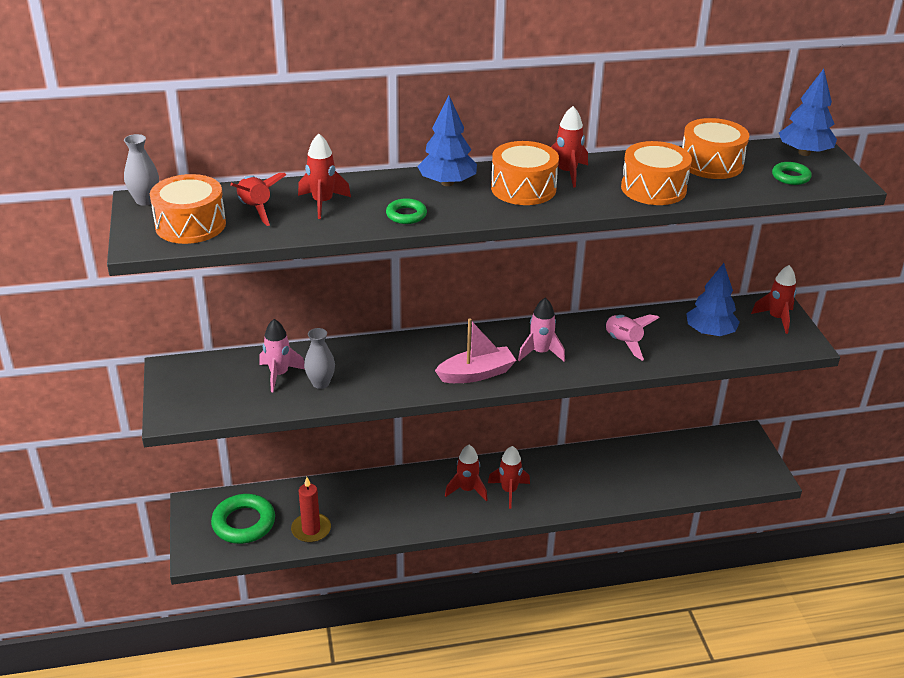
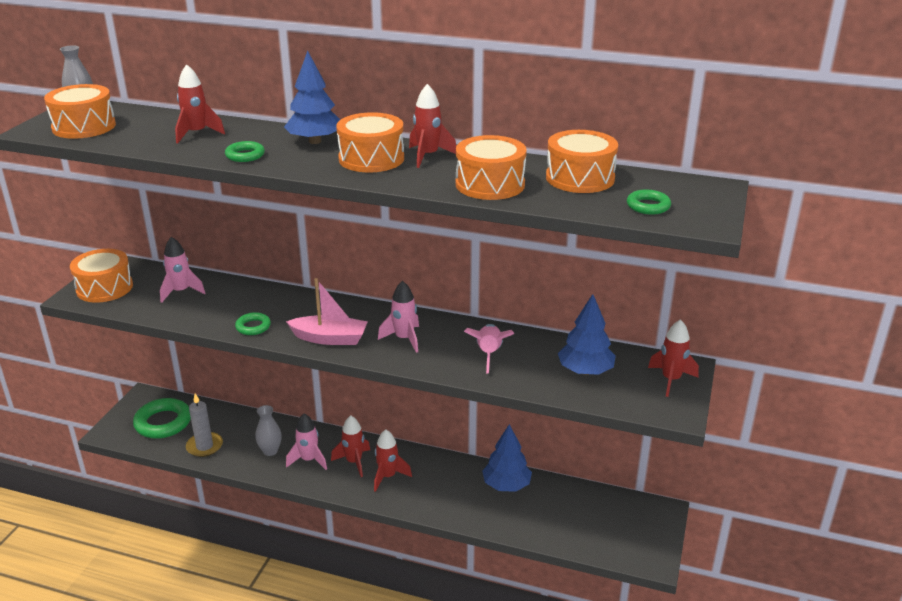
camera: 30 degrees right, 5 degrees down
(192, 396) = (104, 288): none -> orange drum
(256, 209) = (144, 127): red rocket -> none
(311, 529) = (204, 446): red candle -> grey candle
(320, 383) = (202, 307): grey vase -> grey vase (270, 451)
(393, 386) = (253, 327): none -> green ring
(424, 504) = (309, 460): none -> pink rocket
(804, 153) = (695, 190): blue tree -> blue tree (506, 485)

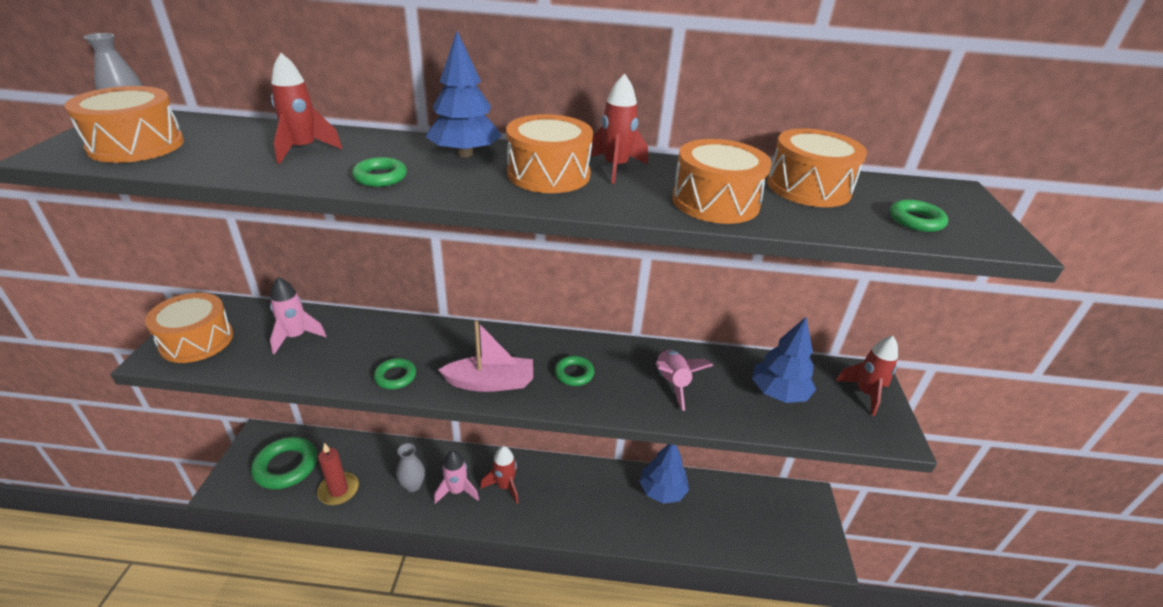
camera: 15 degrees left, 5 degrees up
(204, 446) = (339, 490): grey candle -> red candle
(388, 476) = (544, 499): red rocket -> none
(404, 339) = (574, 373): pink rocket -> green ring

